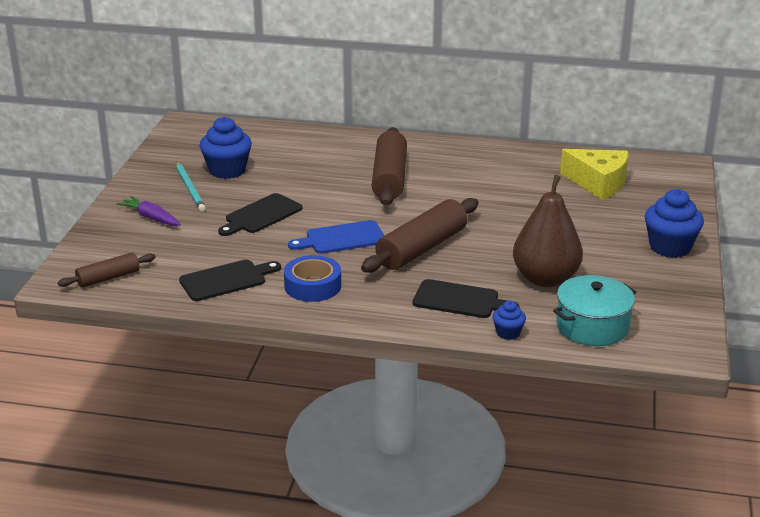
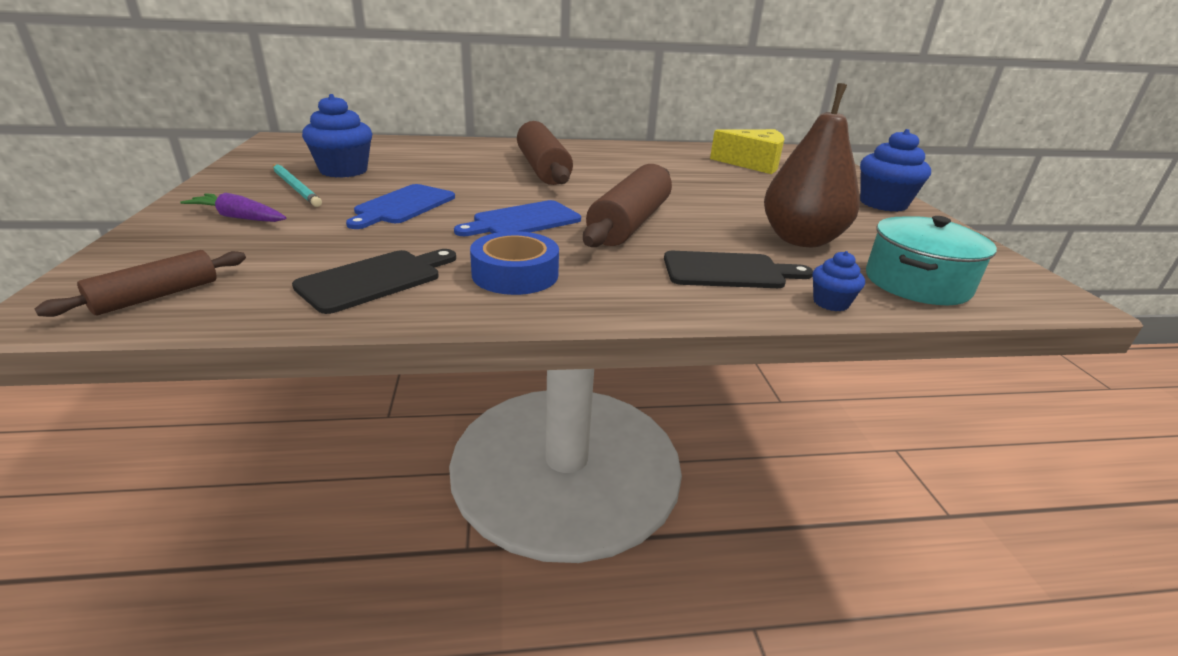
camera: 20 degrees left, 0 degrees up
(261, 215) = (403, 206): black cutting board -> blue cutting board

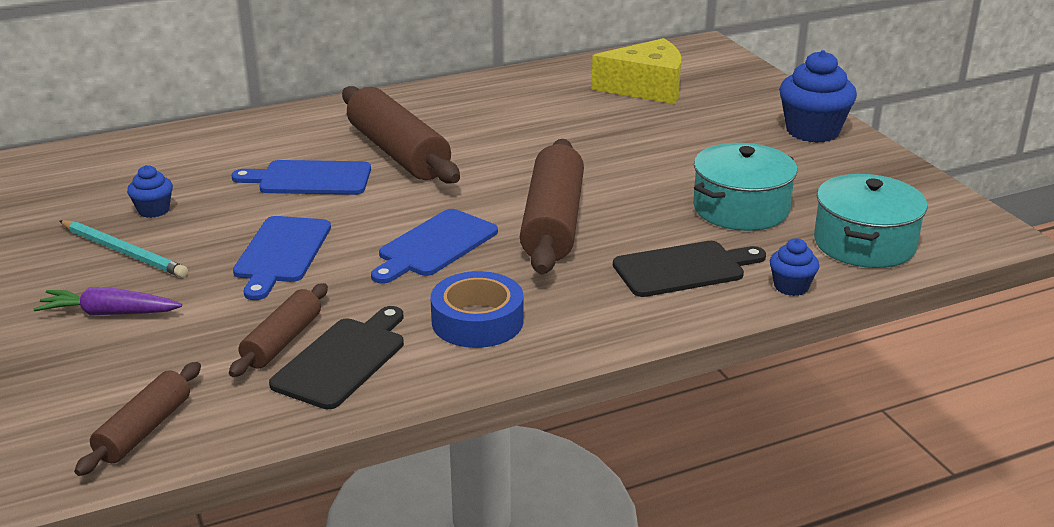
camera: 15 degrees left, 0 degrees up
(341, 257) = (282, 341): none -> brown rolling pin
(343, 171) = (154, 210): blue cupcake -> blue cupcake, size x0.52
(467, 172) = (310, 179): none -> blue cutting board
(801, 240) = (741, 209): brown pear -> turquoise pot

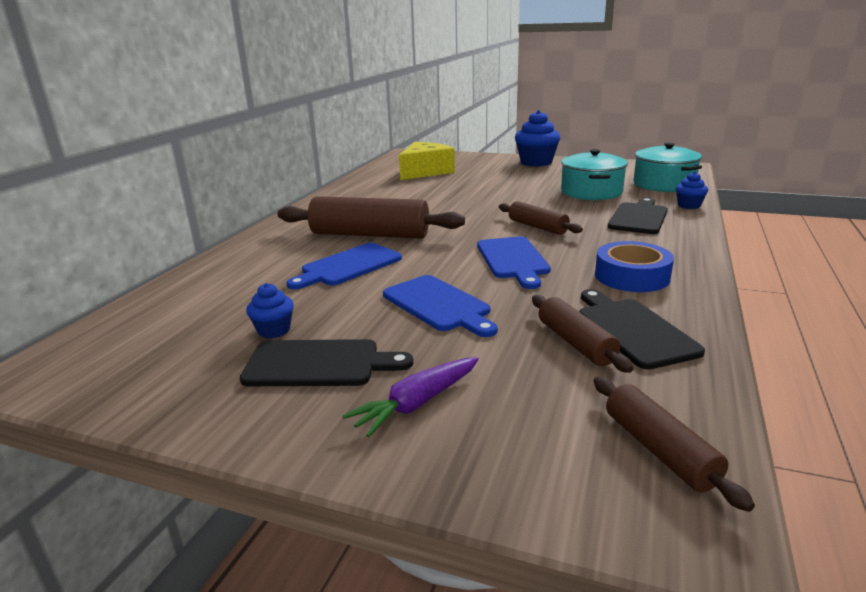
camera: 45 degrees left, 5 degrees down
(124, 252) = (318, 364): turquoise pencil -> black cutting board
(552, 223) = (537, 227): brown rolling pin -> brown rolling pin, size x0.55

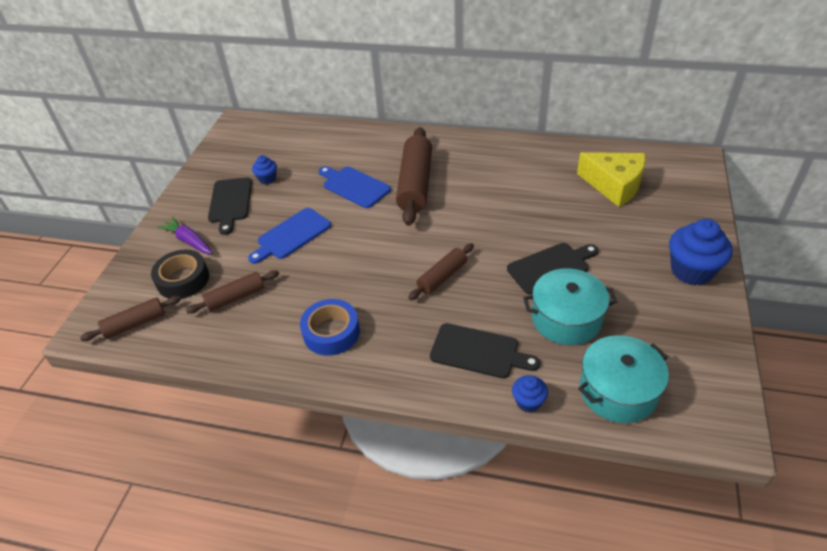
camera: 85 degrees right, 20 degrees up
(513, 259) = (365, 265): blue cutting board -> none
(530, 400) = (183, 279): none -> black tape
(632, 330) = (247, 325): black cutting board -> black cutting board (550, 267)

